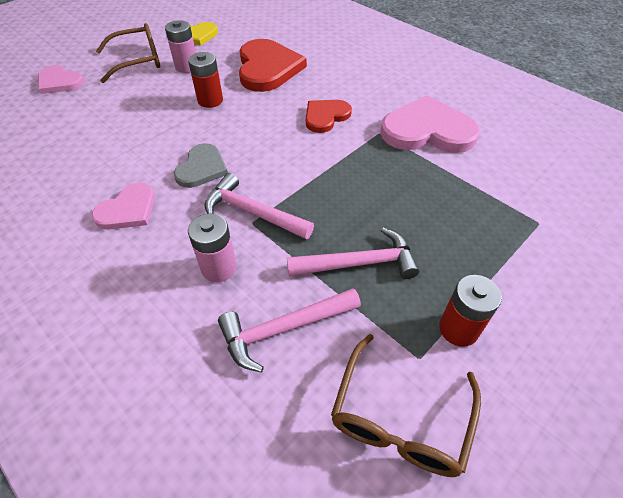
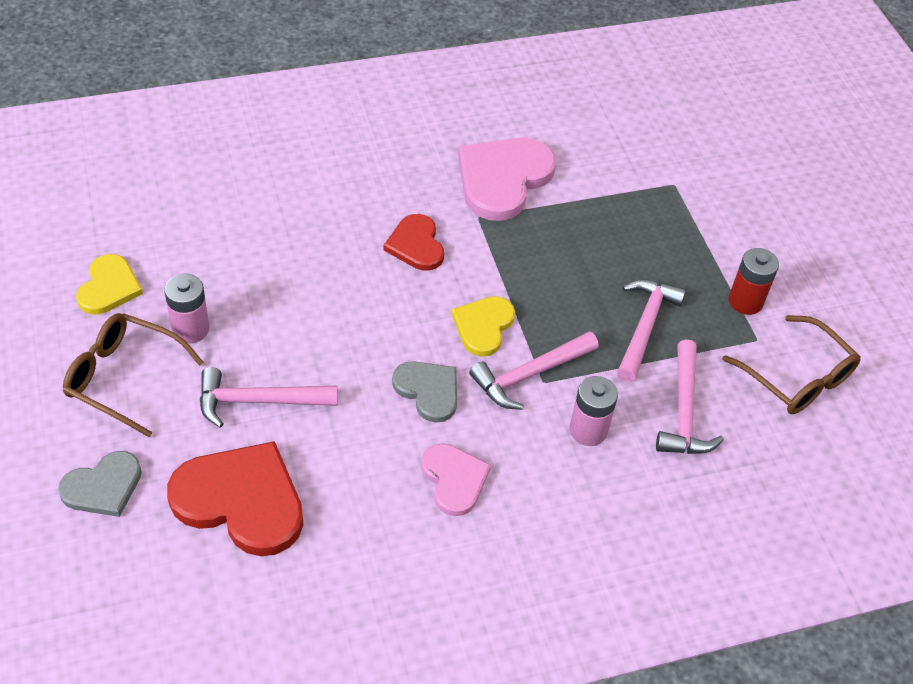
camera: 65 degrees left, 0 degrees up
(59, 82) = (103, 487): pink heart -> grey heart
(138, 61) = (123, 378): brown glasses -> brown glasses turned 75 degrees counterclockwise
(148, 106) = (258, 401): none -> pink hammer
(210, 100) = (297, 334): red battery -> none
(267, 68) = (268, 249): red heart -> red heart (241, 500)
(280, 172) = (483, 326): none -> yellow heart

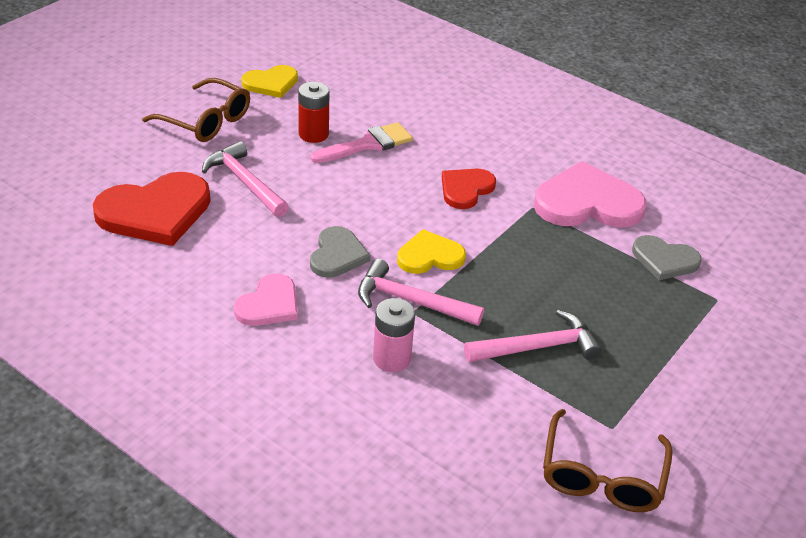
camera: 55 degrees right, 10 degrees down
(103, 487) = (114, 152): grey heart -> grey heart (664, 260)
(123, 378) = (206, 121): brown glasses -> brown glasses turned 135 degrees clockwise
(190, 329) = (273, 128): pink battery -> none
(241, 500) = (155, 212): red heart -> red heart turned 75 degrees clockwise
(286, 272) = (368, 144): none -> pink brush
(684, 411) = (475, 411): pink hammer -> none
(745, 301) = (646, 401): red battery -> red battery (313, 134)

